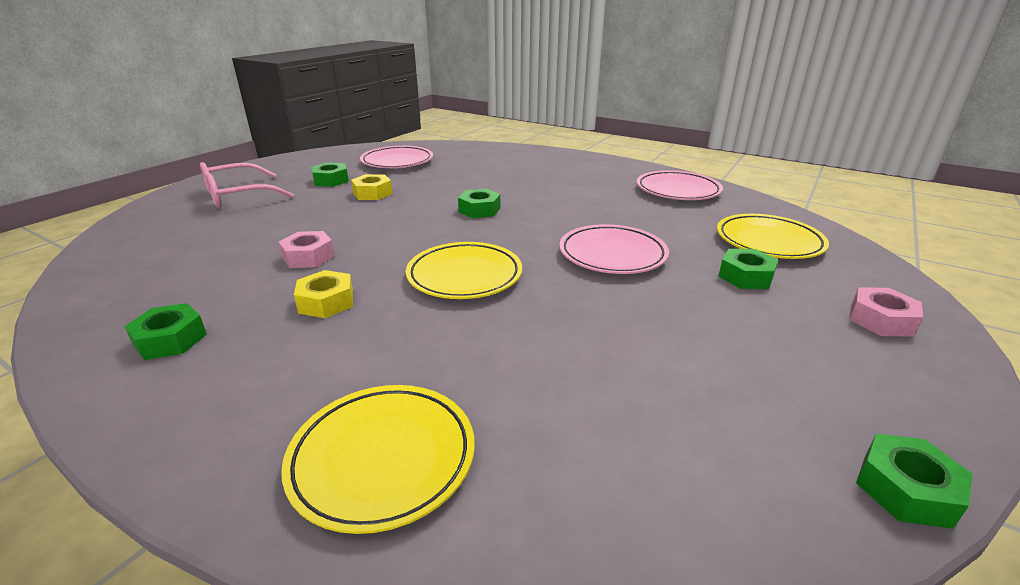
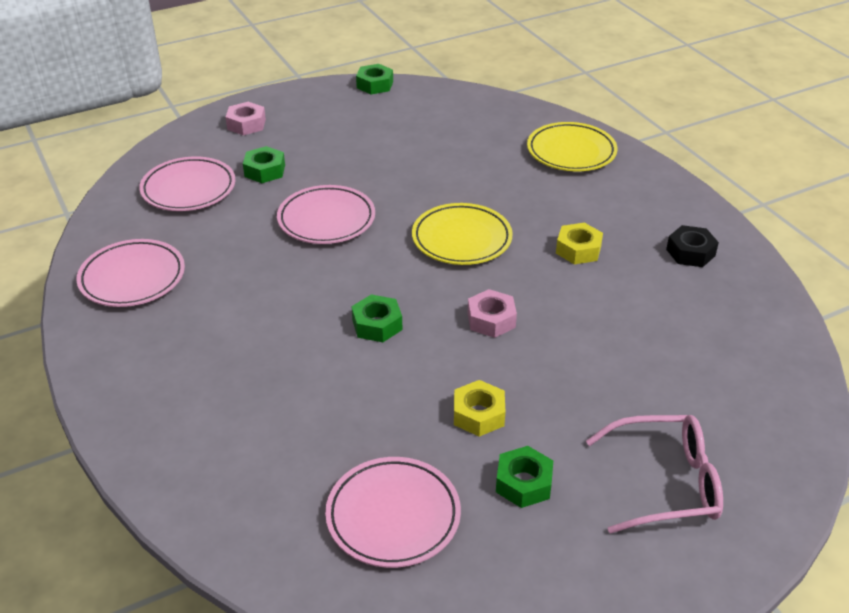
camera: 150 degrees left, 10 degrees up
(170, 340) = (690, 252): green nut -> black nut
(308, 257) = (584, 309): pink nut -> pink nut (491, 320)
(768, 242) = (188, 189): yellow plate -> pink plate

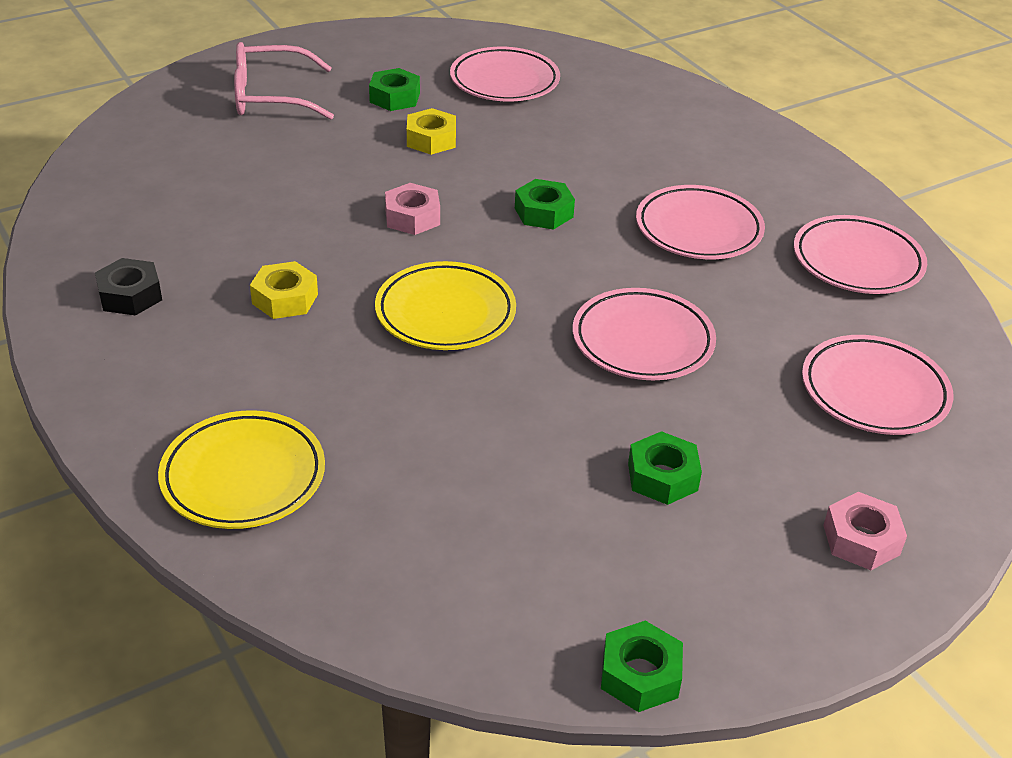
camera: 175 degrees right, 0 degrees up
(248, 308) = (698, 229): none -> pink plate
(264, 171) = (773, 428): green nut -> green nut (662, 477)

